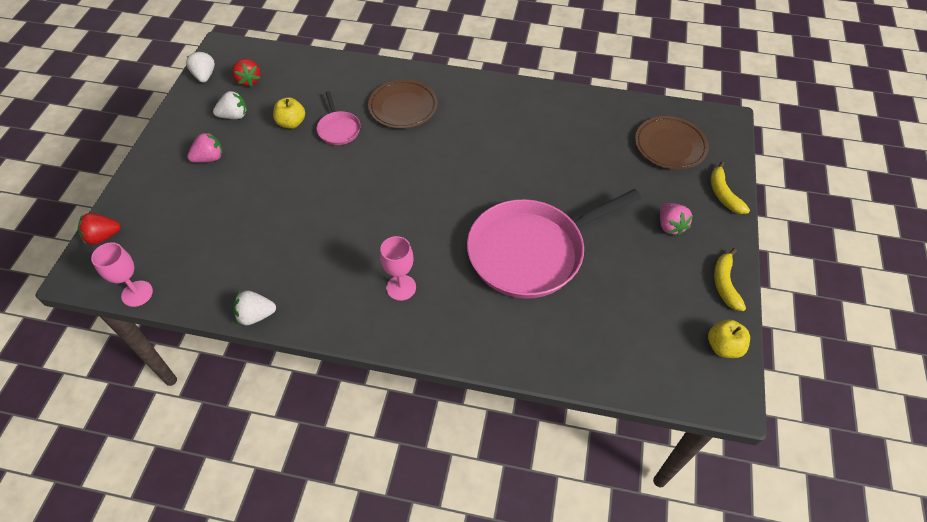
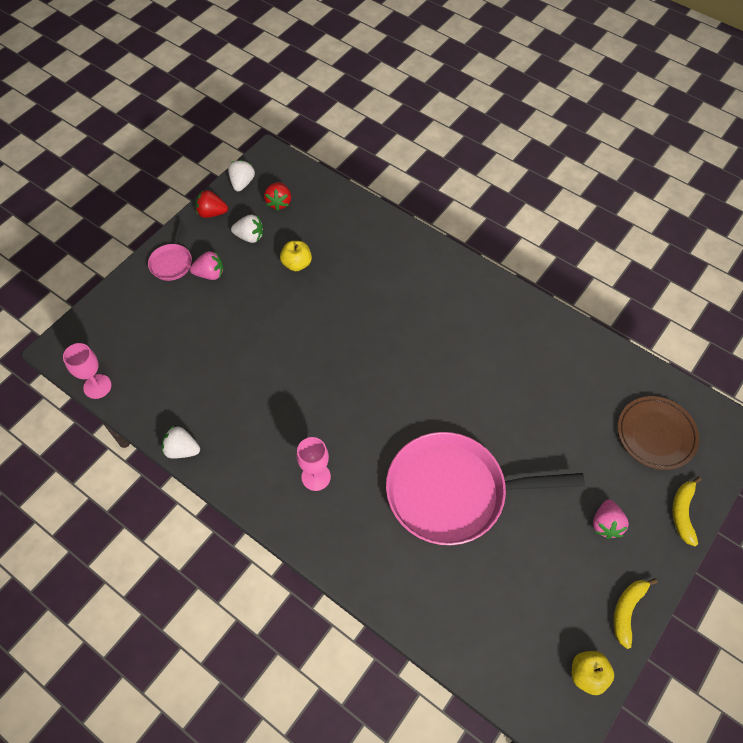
camera: 25 degrees right, 5 degrees up
(103, 237) = (92, 319): red strawberry -> red strawberry (212, 213)
(338, 129) = (336, 287): pink pan -> pink pan (172, 262)
(403, 107) = (407, 286): brown plate -> none

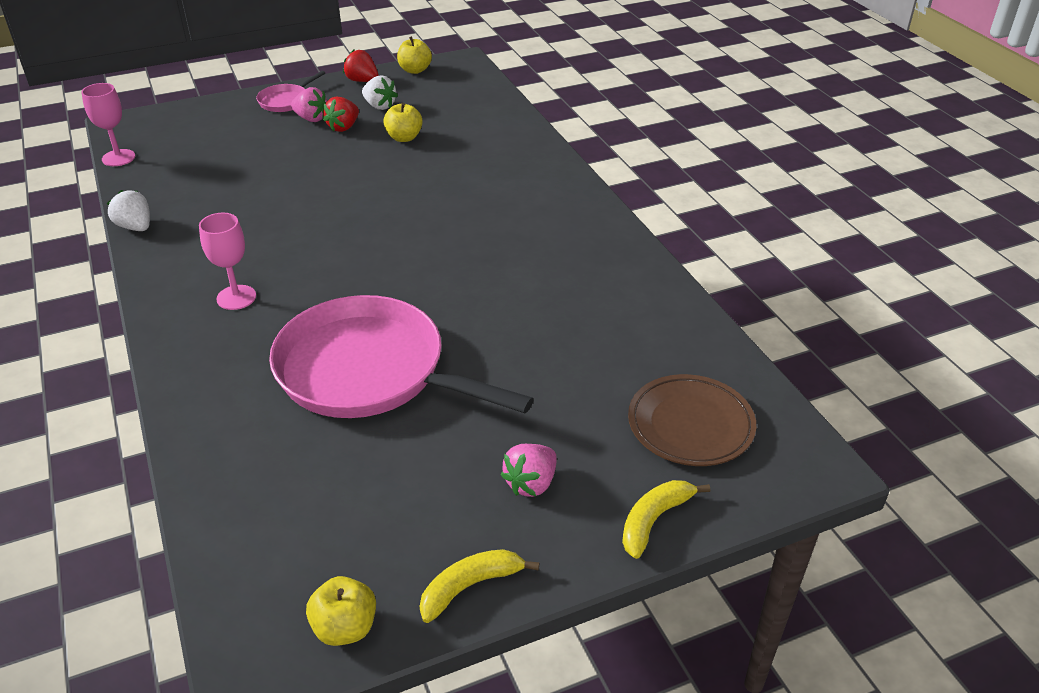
camera: 30 degrees right, 20 degrees down
(242, 183) = (415, 70): white strawberry -> yellow apple
(279, 202) = (435, 92): red strawberry -> red strawberry (343, 127)

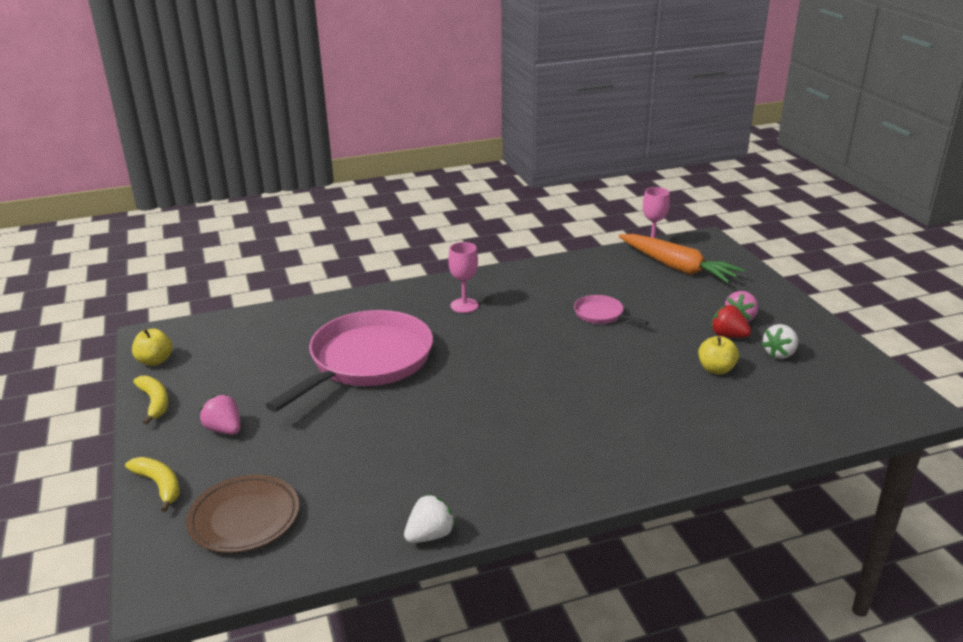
camera: 95 degrees right, 10 degrees down
(135, 227) = (555, 262): white strawberry -> white strawberry (430, 535)
(186, 145) = (677, 267): none -> orange carrot
(286, 101) = (771, 304): pink pan -> pink pan (601, 314)
(362, 81) = (833, 342): red strawberry -> none
(415, 70) = (876, 373): yellow apple -> none

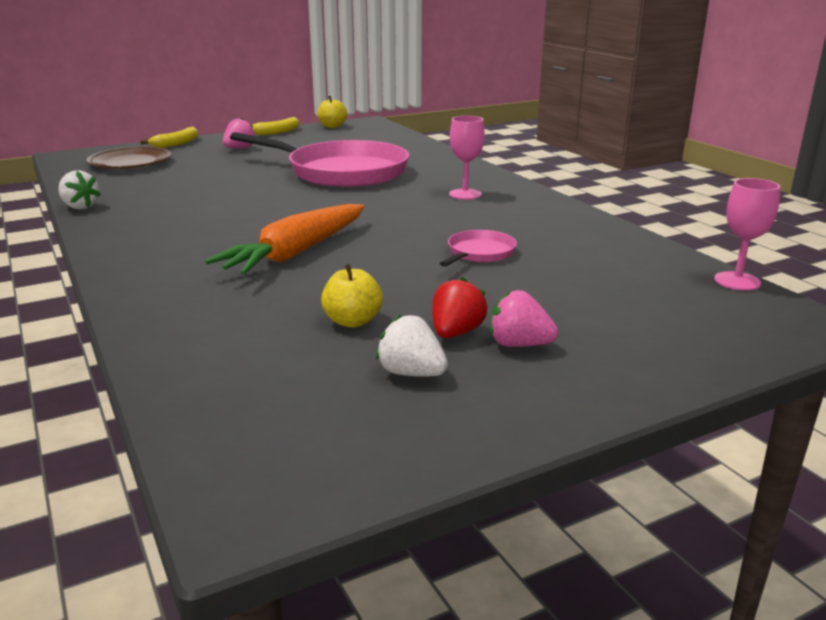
camera: 80 degrees right, 5 degrees down
(677, 267) = (670, 299): orange carrot -> orange carrot (296, 253)

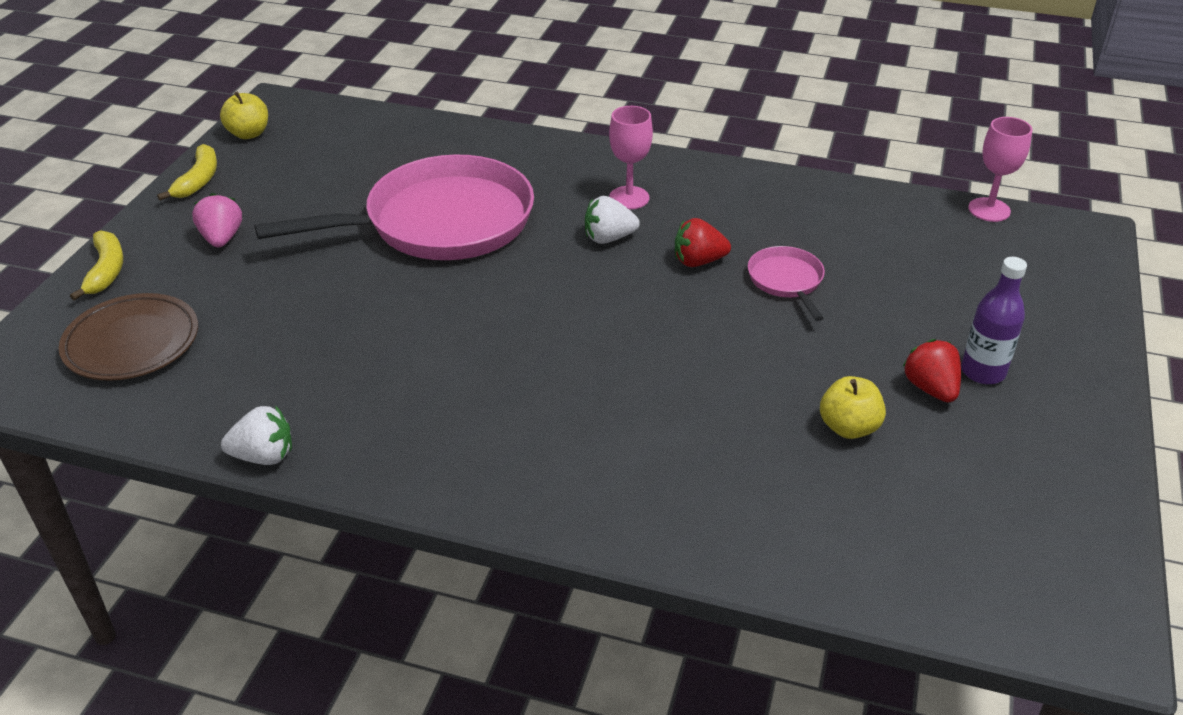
camera: 45 degrees left, 15 degrees up
(296, 253) = (648, 376): orange carrot -> none
(411, 373) = (975, 450): white strawberry -> white strawberry (608, 238)
(442, 227) = (698, 261): none -> red strawberry
(519, 344) = (983, 372): pink strawberry -> purple bottle

